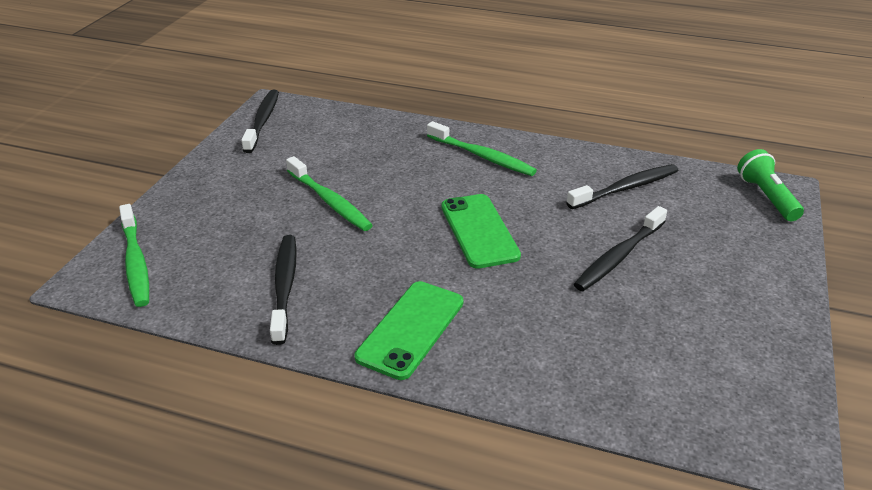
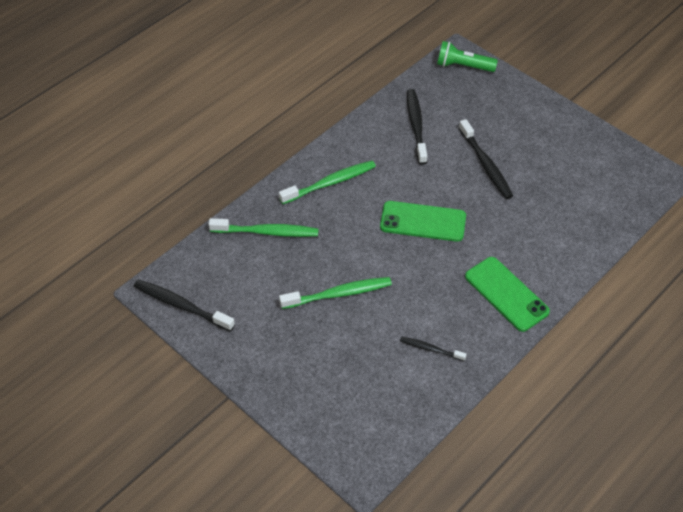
camera: 65 degrees left, 15 degrees up
(135, 262) = (355, 436): green toothbrush -> green toothbrush (267, 232)
(285, 286) = (430, 349): black toothbrush -> black toothbrush, size x0.57

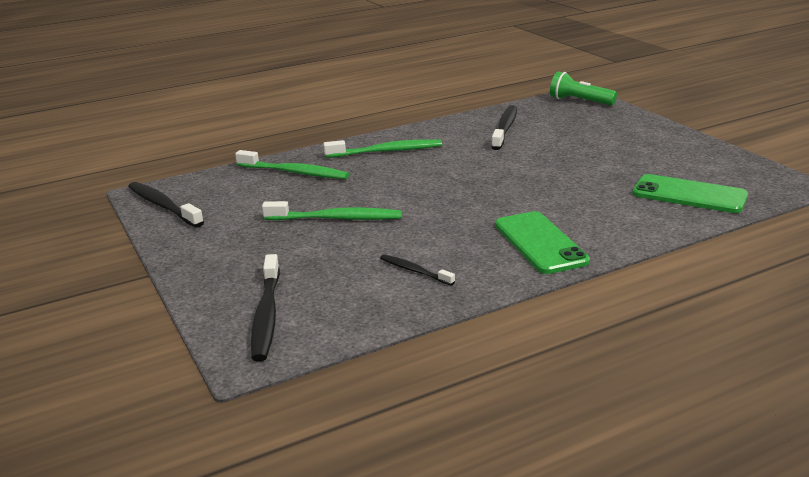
camera: 20 degrees right, 25 degrees down
(423, 222) = (470, 183): green phone -> green phone (689, 195)
(486, 165) = (569, 156): black toothbrush -> black toothbrush (266, 315)

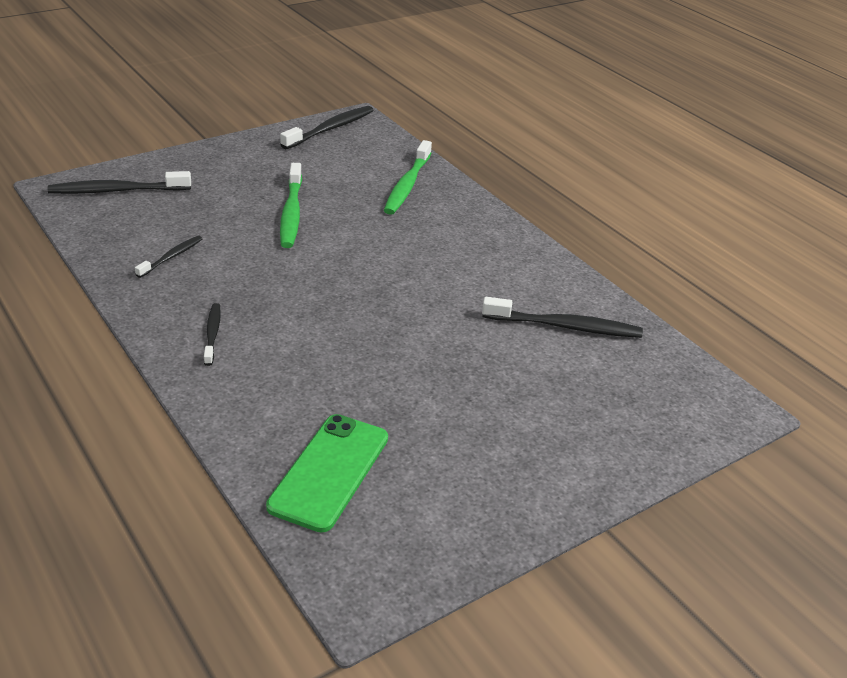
camera: 80 degrees right, 10 degrees up
(386, 151) = (471, 237): green toothbrush -> none
(540, 243) = (212, 334): green phone -> black toothbrush
(579, 101) = (705, 407): green flashlight -> none

